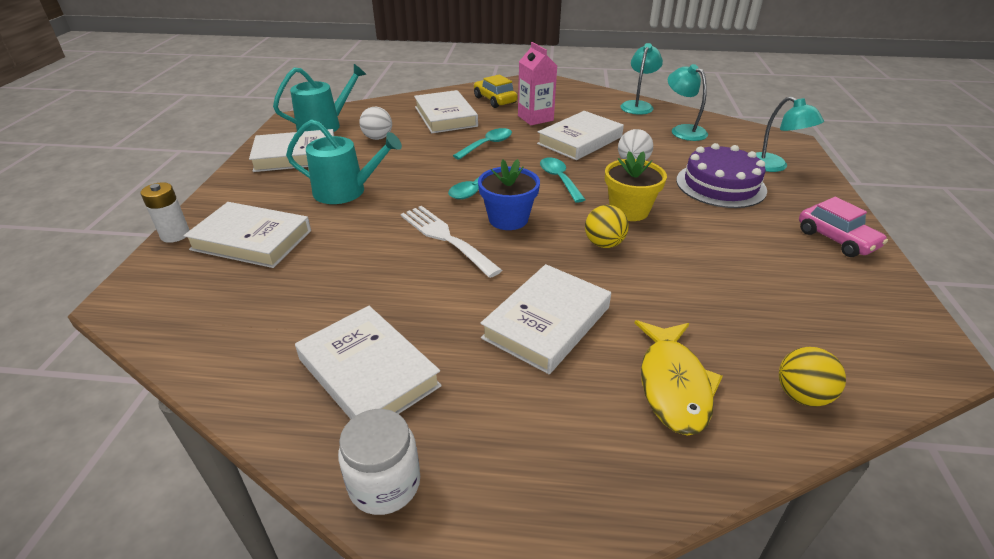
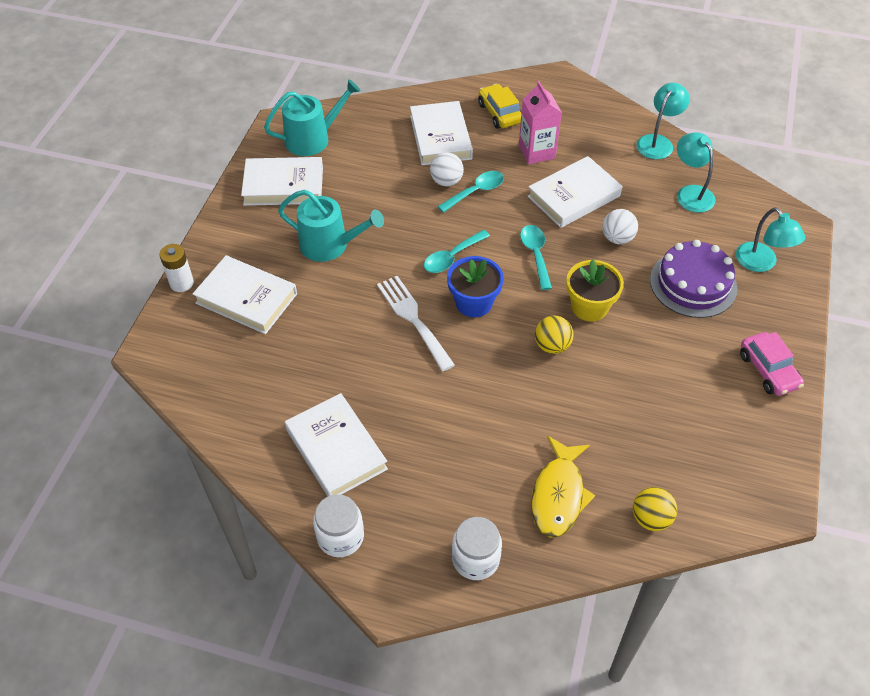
camera: 10 degrees right, 15 degrees up
(377, 138) = (366, 166): white ball -> white ball (446, 181)
(546, 322) = (479, 424): white book -> none
(592, 484) = (475, 559): none -> white jar

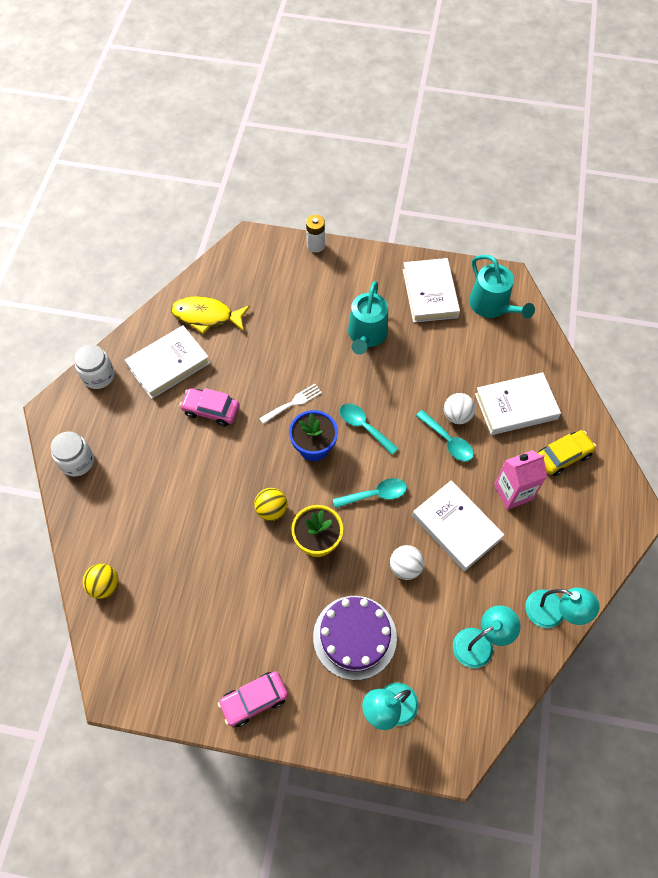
camera: 85 degrees right, 10 degrees up
(246, 298) = (304, 288): white book -> none
(413, 319) = (293, 403): white fork -> white fork, size x0.64
(413, 402) = (211, 410): none -> pink car
(558, 495) = (127, 517): yellow fish -> yellow fish (206, 316)

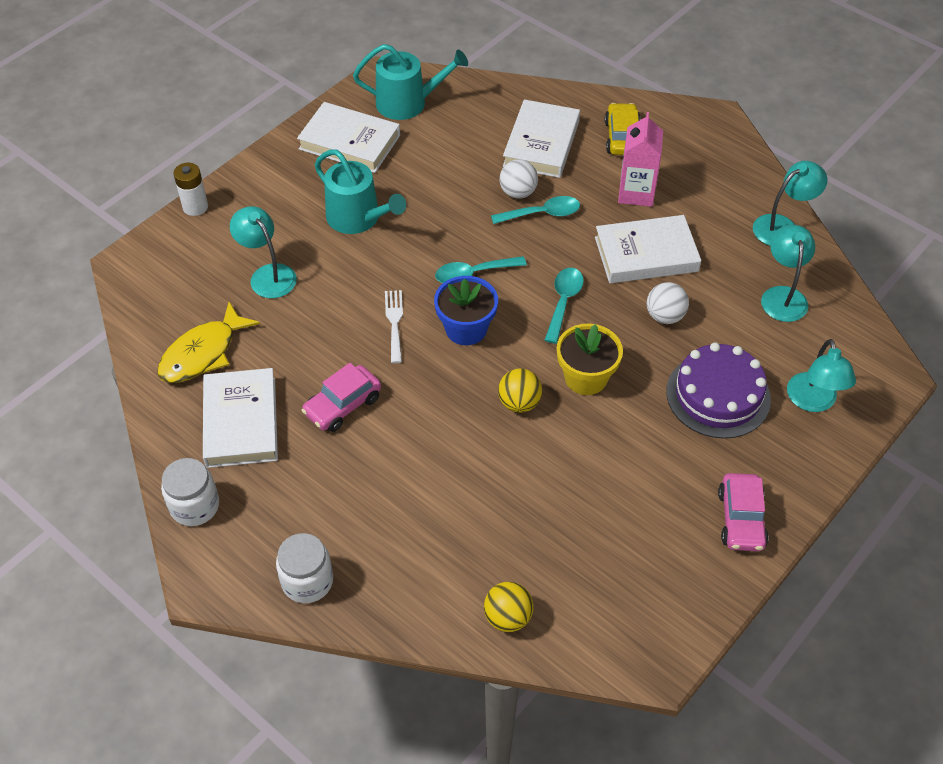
camera: 60 degrees left, 10 degrees down
(287, 313) = (268, 275): none -> turquoise lamp

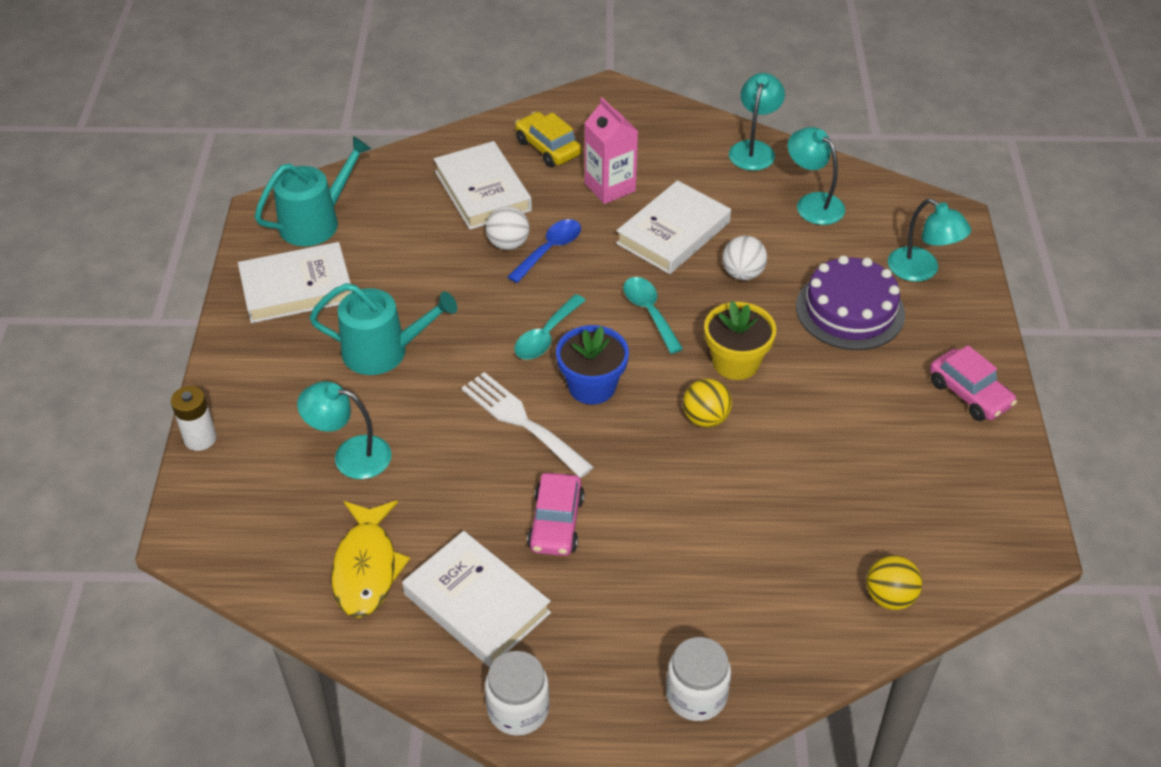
camera: 40 degrees left, 5 degrees down
(394, 322) = (522, 421): white fork -> white fork, size x1.55
(542, 214) = (550, 250): turquoise spoon -> blue spoon

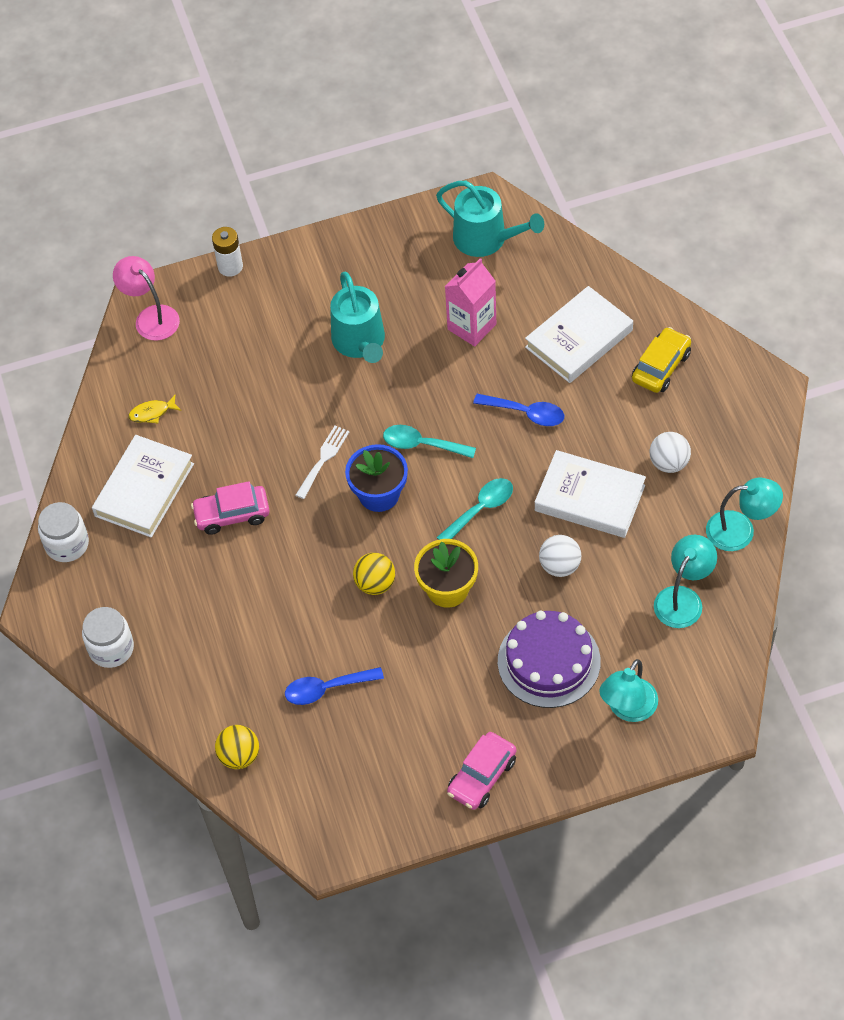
camera: 75 degrees right, 10 degrees up
(221, 534) = (151, 317): none -> pink lamp
(297, 288) = (404, 259): white book -> none
(350, 455) = (249, 363): turquoise lamp -> none
(366, 568) = (152, 413): yellow fish -> yellow fish, size x0.49
(508, 244) = (519, 381): white ball -> white ball (669, 463)
(522, 421) = (323, 459): white fork -> white fork, size x0.64
(610, 187) = (629, 431): pink carton -> pink carton (472, 326)
(825, 494) = (326, 689): none -> blue spoon

